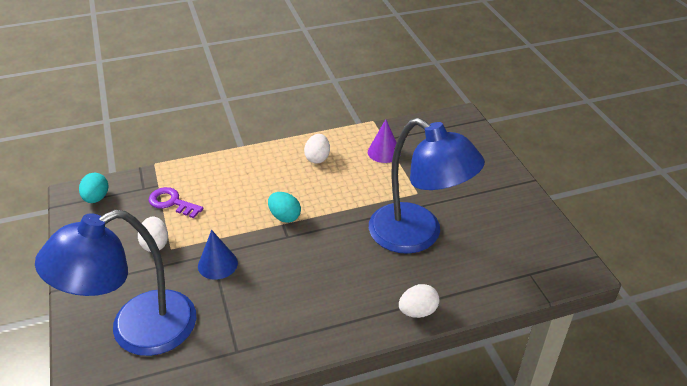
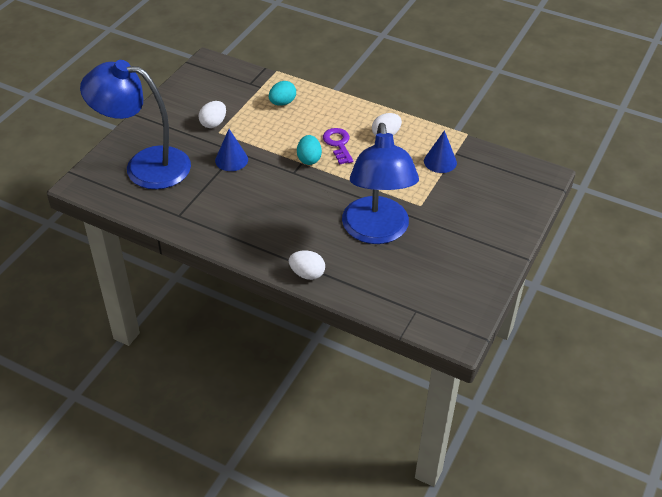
camera: 45 degrees right, 5 degrees up
(96, 198) = (216, 72): turquoise egg -> turquoise egg (282, 103)
(172, 202) = (254, 104): purple key -> purple key (338, 144)
(384, 152) = (440, 161): purple cone -> blue cone

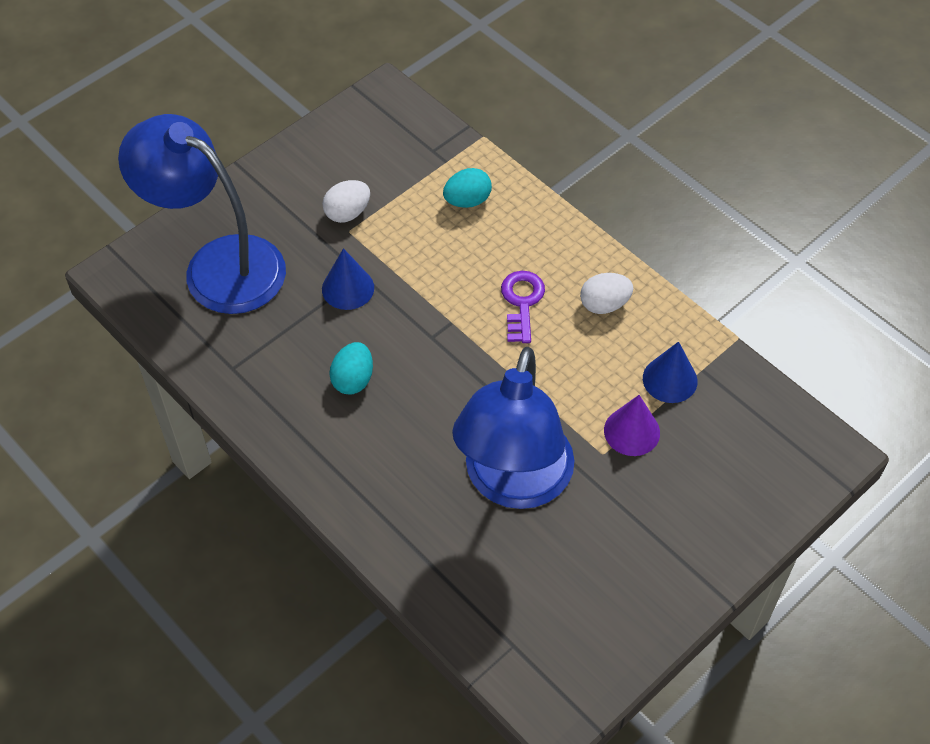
camera: 20 degrees right, 10 degrees up
(307, 274) = (377, 529): white egg -> none
(309, 159) = (465, 318): turquoise egg -> turquoise egg (353, 379)
(431, 191) = (632, 431): none -> purple cone

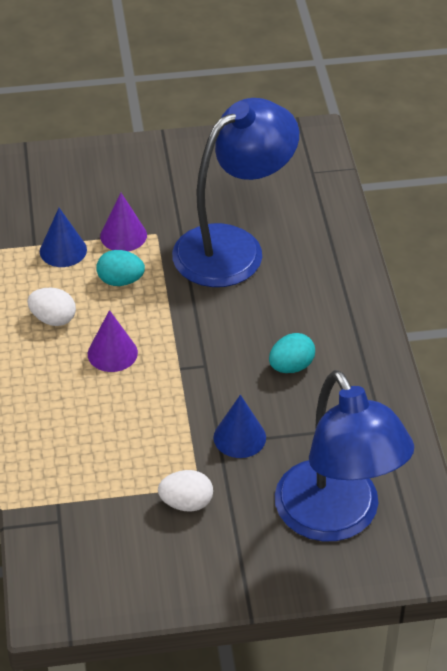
camera: 145 degrees left, 10 degrees down
(467, 201) = (74, 456): turquoise egg -> turquoise egg (120, 281)
(522, 302) = (112, 353): purple key -> purple cone

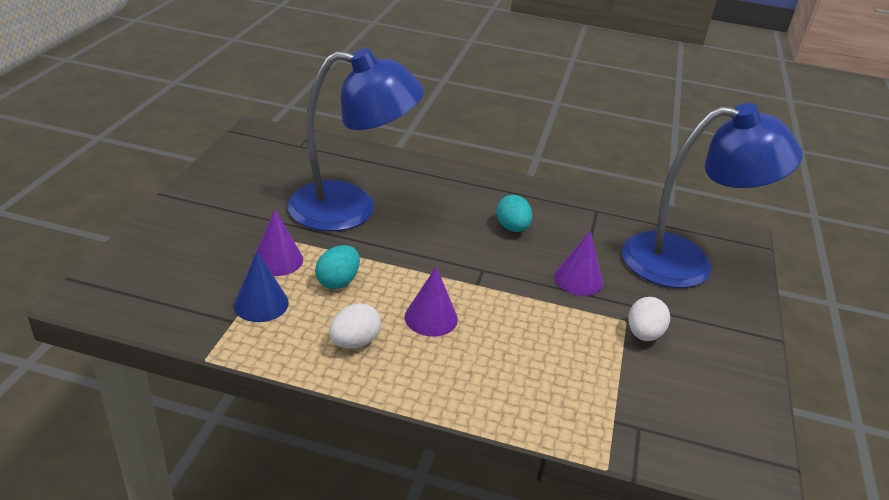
camera: 70 degrees left, 10 degrees down
(233, 247) = (351, 208): blue lamp -> blue lamp turned 105 degrees clockwise
(239, 437) = (578, 279): blue cone -> purple cone

